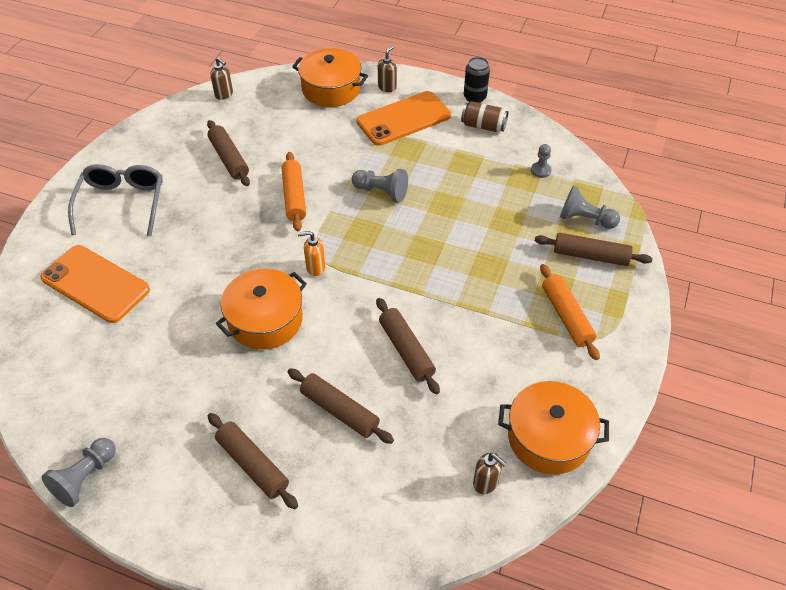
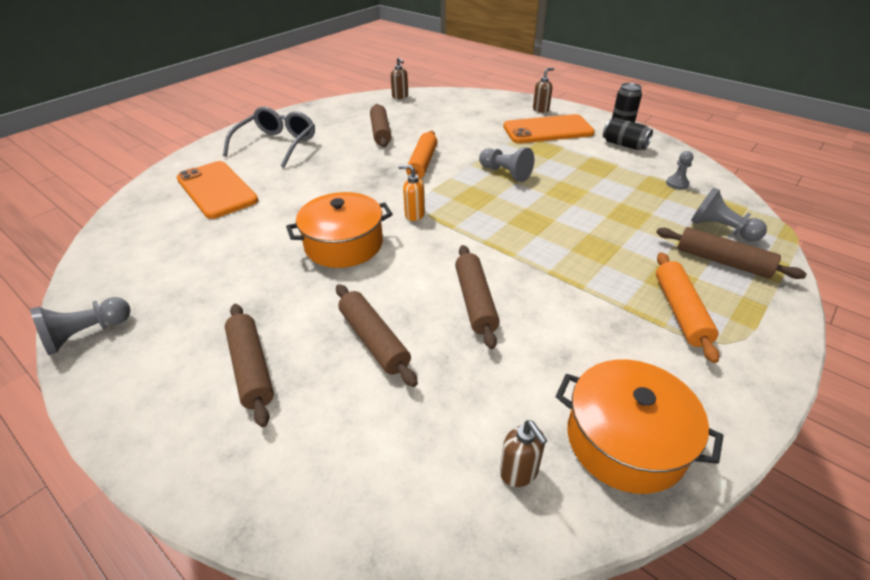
camera: 20 degrees right, 10 degrees down
(331, 89) = (490, 104): orange pot -> none
(483, 126) = (624, 145): brown can -> black can

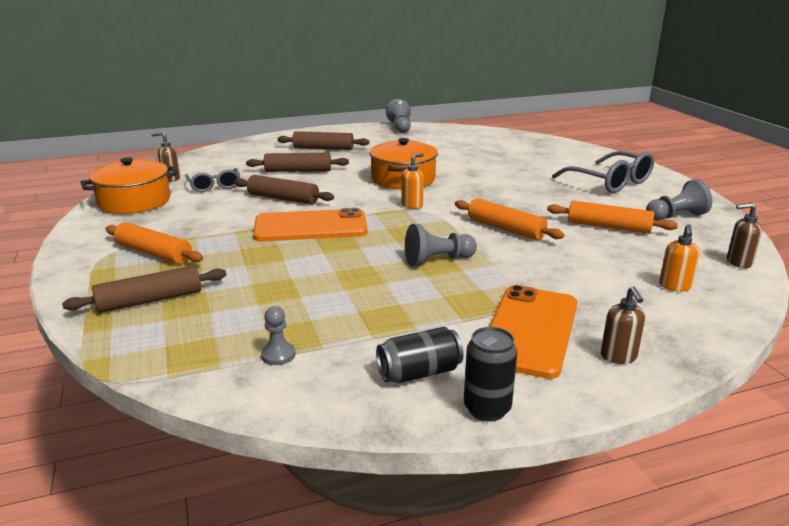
camera: 120 degrees right, 15 degrees down
(216, 190) = (534, 157): orange phone -> orange phone (310, 227)
(381, 132) = (608, 227): brown rolling pin -> orange rolling pin
(451, 107) = (674, 286): none -> orange soap dispenser
(496, 391) = (214, 186): none -> grey glasses
(721, 229) = (176, 329): grey pawn -> grey pawn (675, 216)

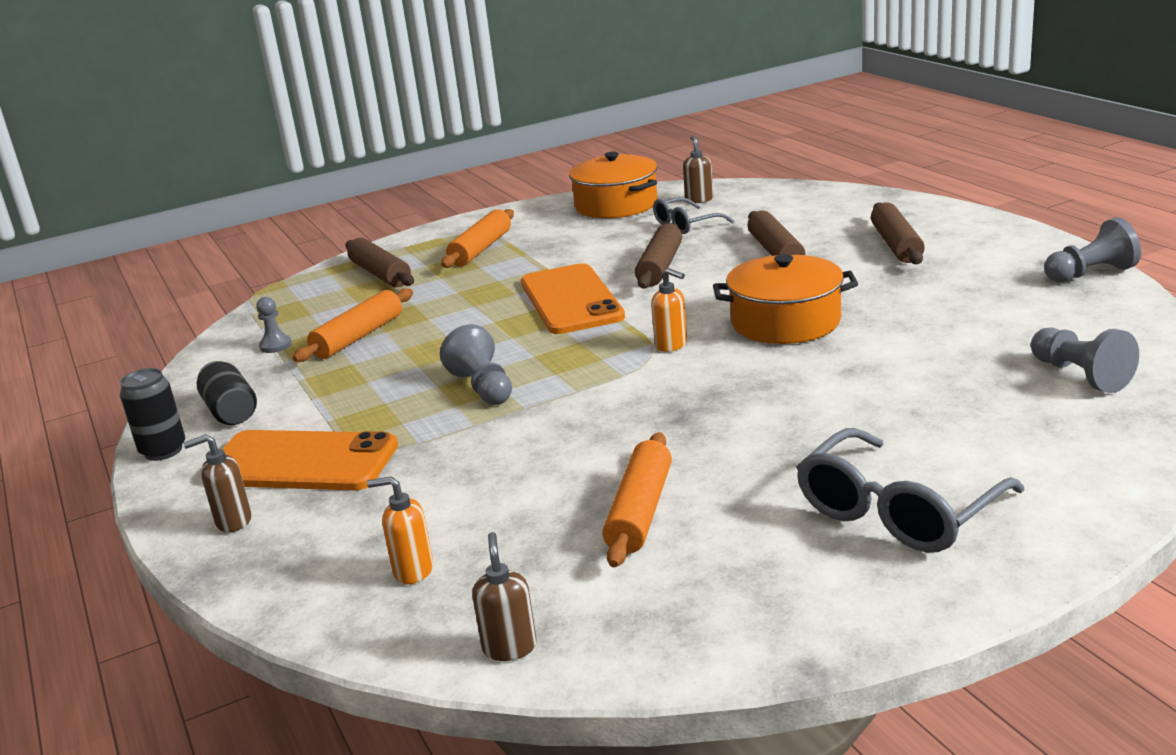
camera: 85 degrees right, 0 degrees up
(505, 229) = (603, 422): orange rolling pin -> orange rolling pin (358, 337)
(675, 216) = (722, 588): grey pawn -> grey pawn (1080, 375)

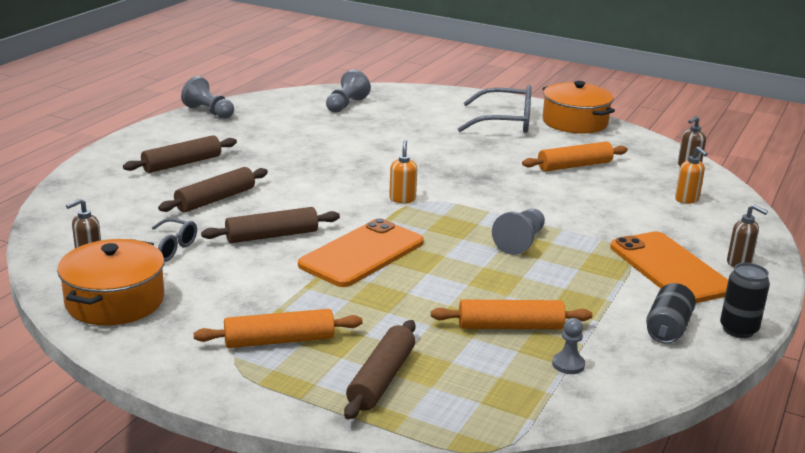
camera: 130 degrees left, 0 degrees up
(785, 322) = (339, 174): orange pot -> orange pot (575, 122)

